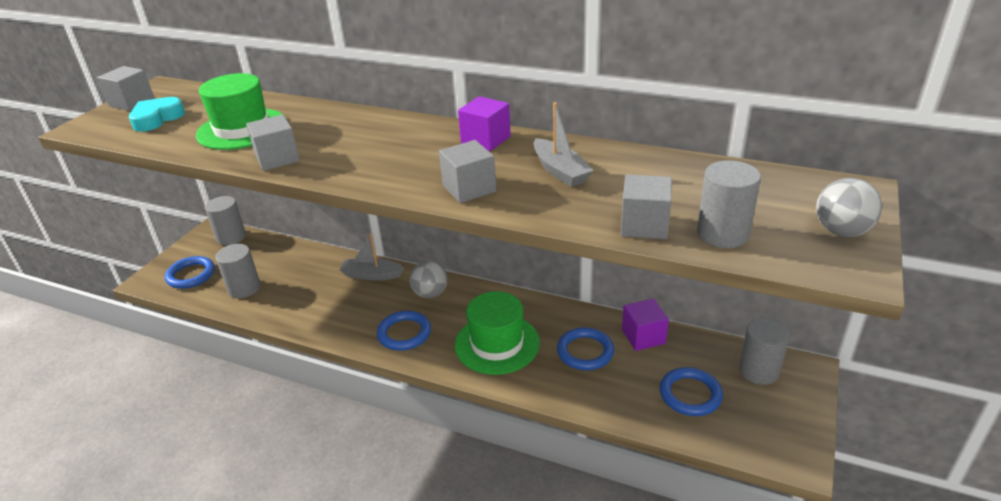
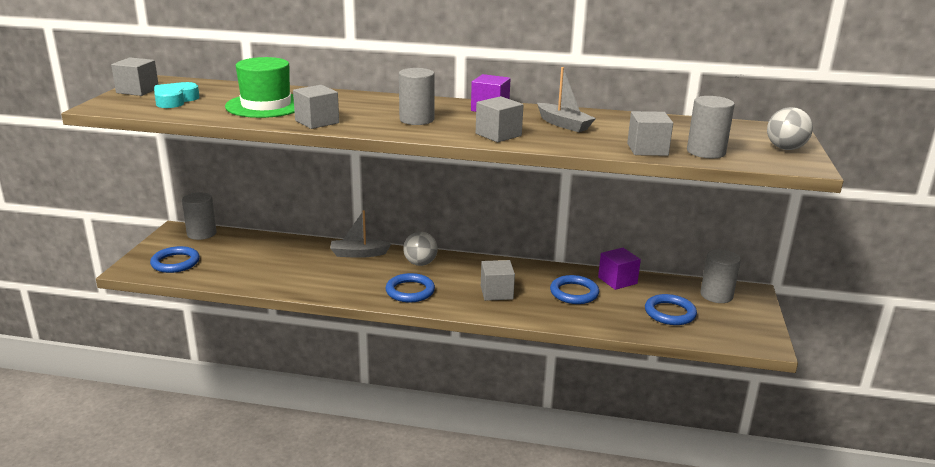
camera: 15 degrees left, 10 degrees down
(244, 288) = (237, 269): grey cylinder -> grey cylinder (416, 120)
(497, 344) = (496, 292): green hat -> grey cube

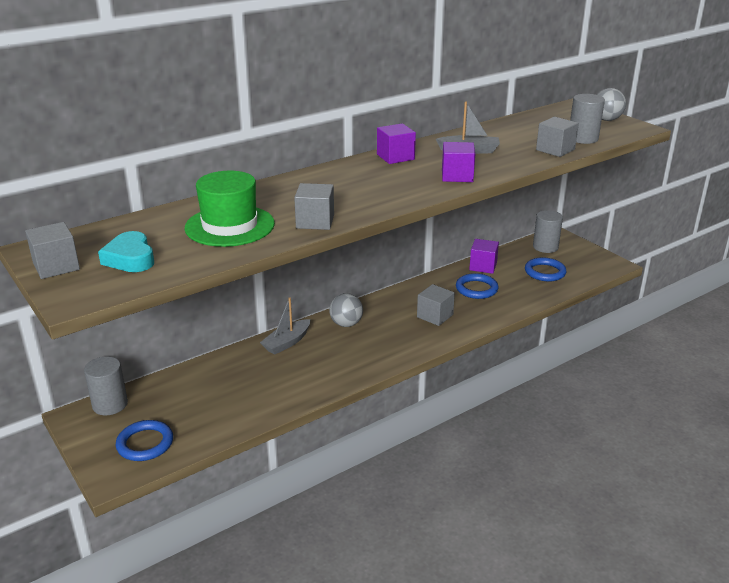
camera: 45 degrees left, 5 degrees up
(410, 291) = (381, 348): blue ring -> none
(416, 120) = (376, 187): grey cylinder -> none
(498, 135) = (457, 176): grey cube -> purple cube

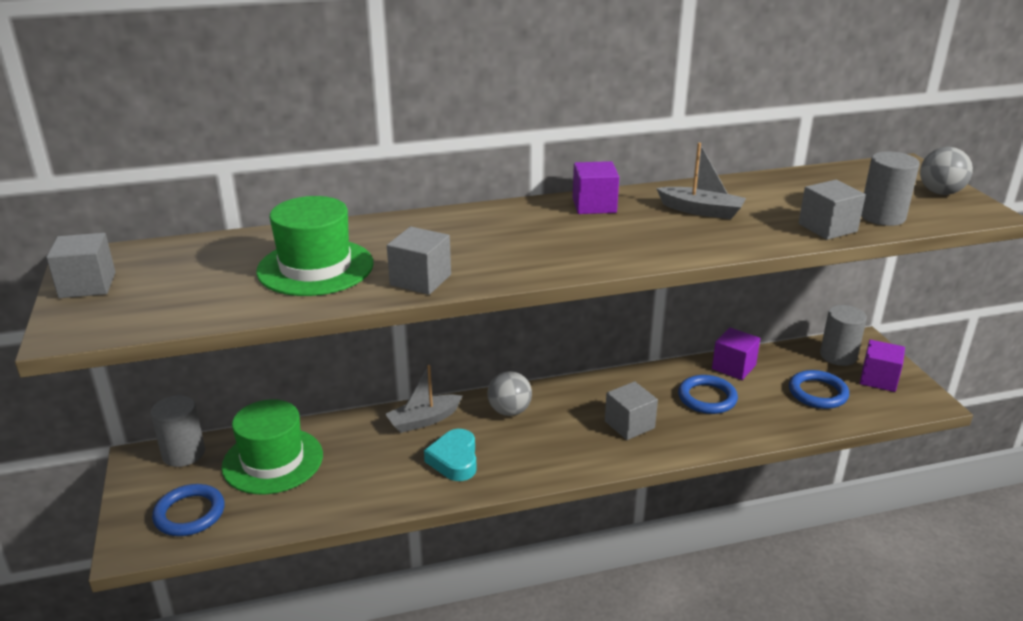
camera: 20 degrees right, 0 degrees up
(130, 258) = (171, 290): turquoise heart -> turquoise heart (454, 460)
(187, 394) = (273, 461): none -> green hat
(457, 176) = (656, 245): purple cube -> purple cube (878, 379)

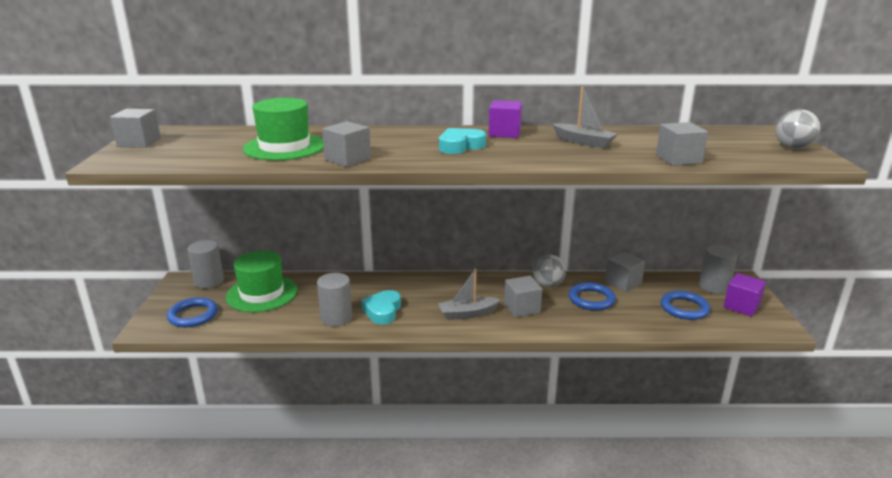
camera: 15 degrees right, 5 degrees down
(424, 420) = (374, 284): grey boat -> grey boat (467, 314)
(509, 411) = (437, 287): grey ball -> grey ball (548, 285)
(553, 237) = (460, 146): none -> turquoise heart
(733, 367) = (623, 283): purple cube -> grey cube
(882, 216) = (730, 157): grey cylinder -> grey cylinder (336, 318)

